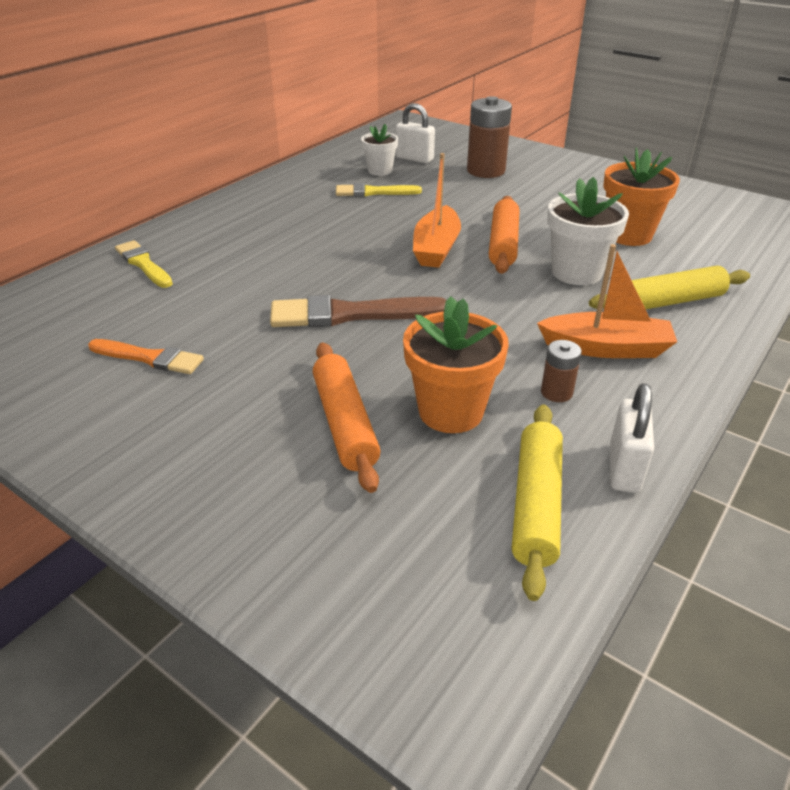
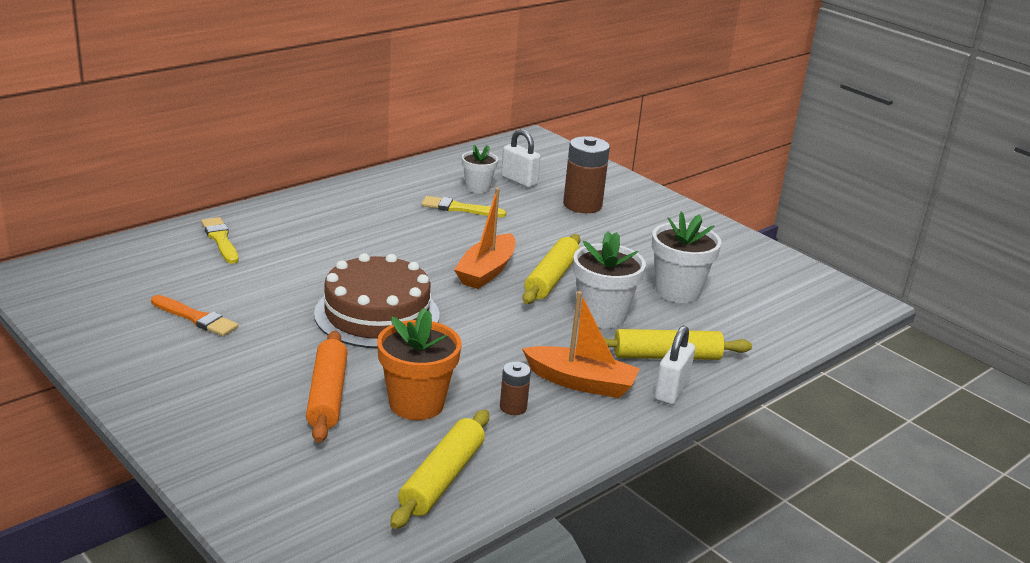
camera: 10 degrees right, 10 degrees down
(350, 314) = (377, 314): brown brush -> brown cake
(503, 244) = (551, 278): orange rolling pin -> yellow rolling pin
(624, 468) = (528, 470): white padlock -> white padlock (671, 391)
(628, 235) = (677, 291): orange flower pot -> white flower pot

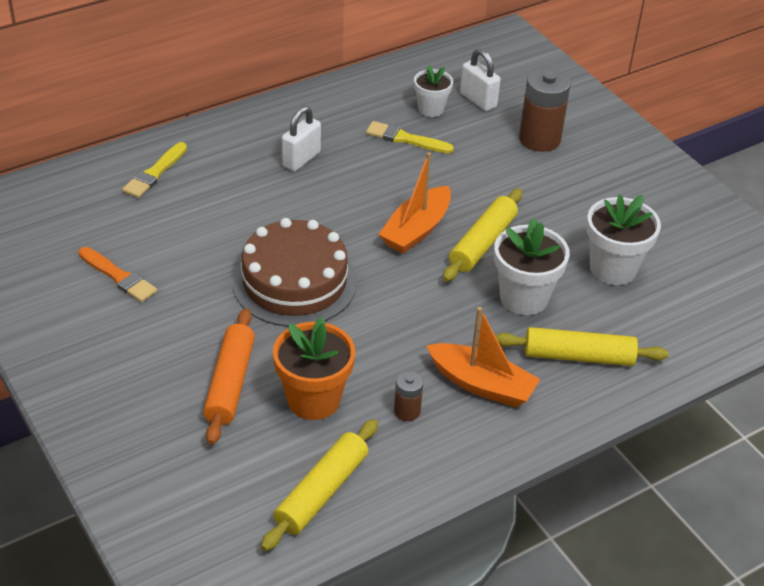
camera: 10 degrees right, 15 degrees up
(220, 239) = (154, 173): yellow brush -> yellow brush turned 135 degrees counterclockwise
(671, 391) = (572, 402): white padlock -> white padlock (301, 159)

